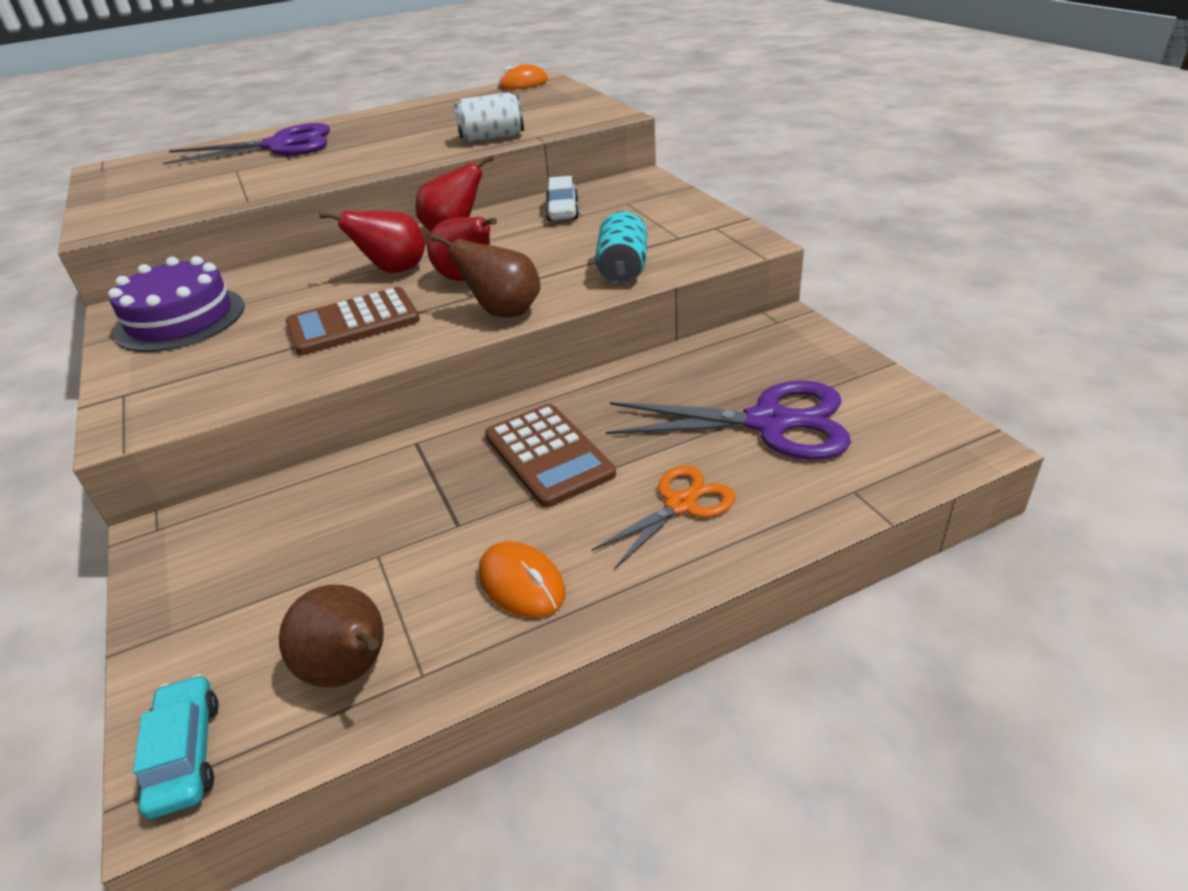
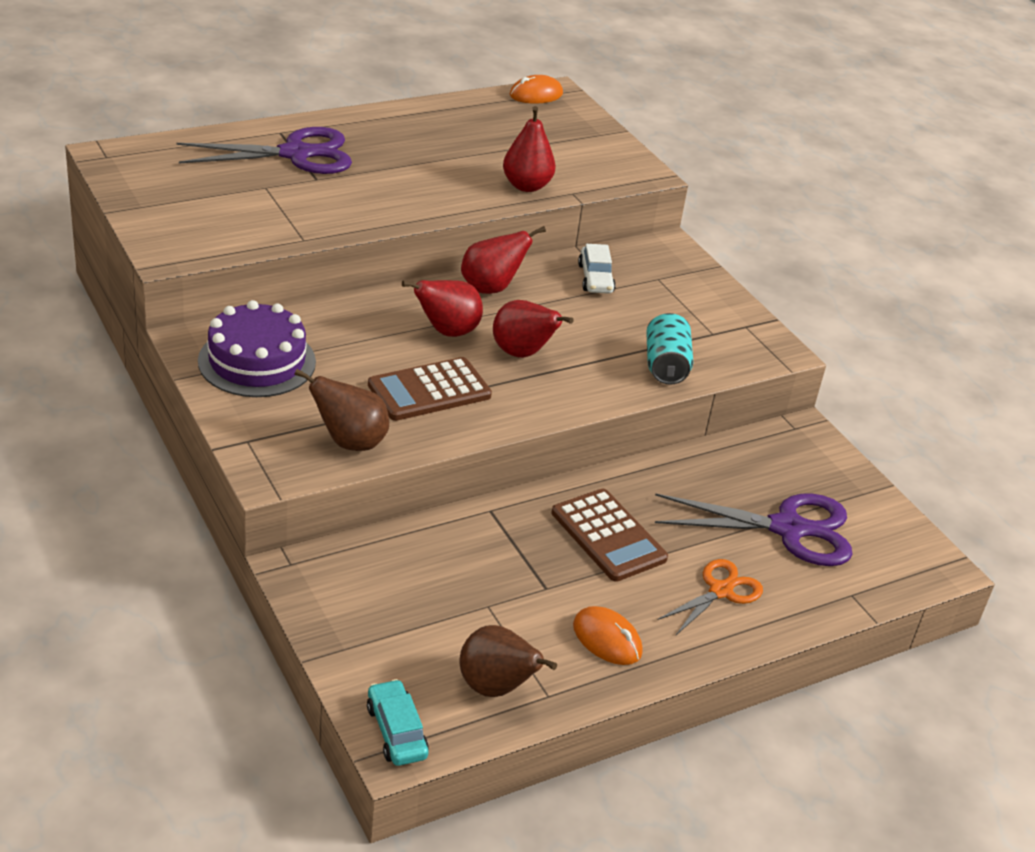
camera: 10 degrees left, 0 degrees up
(492, 137) = (526, 186): white can -> red pear
(504, 312) = (566, 399): brown pear -> brown pear (350, 442)

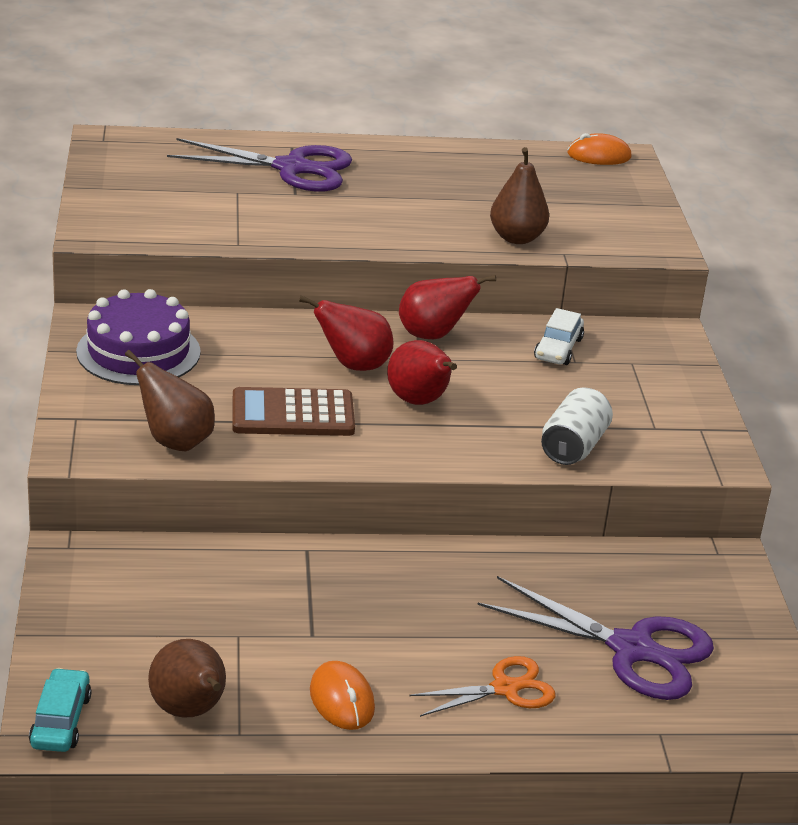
camera: 25 degrees right, 5 degrees down
(526, 186) = (516, 238): red pear -> brown pear
(608, 536) = (417, 604): brown calculator -> none
(665, 365) = (573, 446): turquoise can -> white can

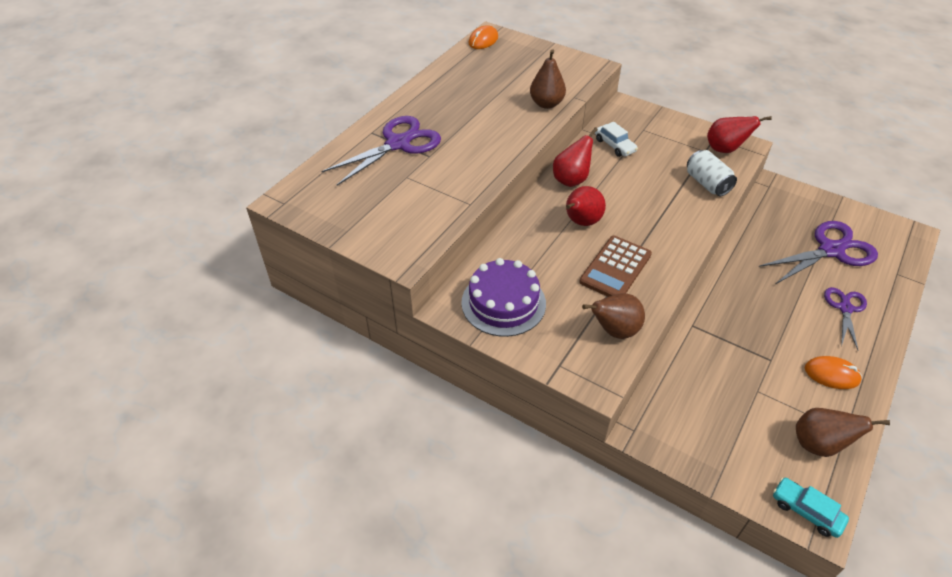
camera: 50 degrees left, 15 degrees up
(419, 401) = (633, 215): red pear -> red pear (725, 149)
(505, 689) = (845, 308): orange scissors -> purple scissors

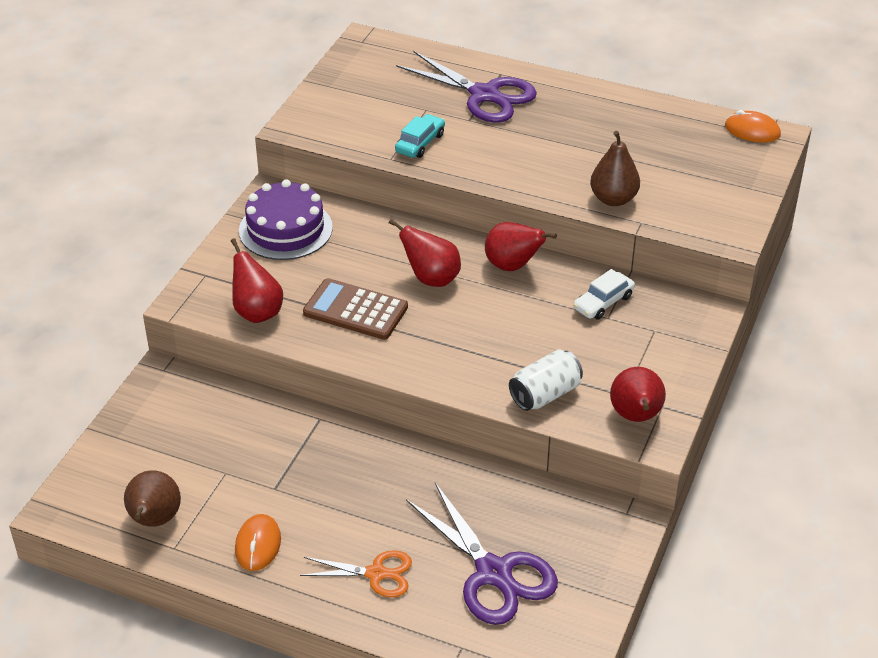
camera: 80 degrees right, 5 degrees down
(614, 330) = (257, 312): brown pear -> red pear
(806, 511) = (71, 501): turquoise car -> turquoise car (420, 143)
(845, 308) = (376, 574): purple scissors -> orange scissors

